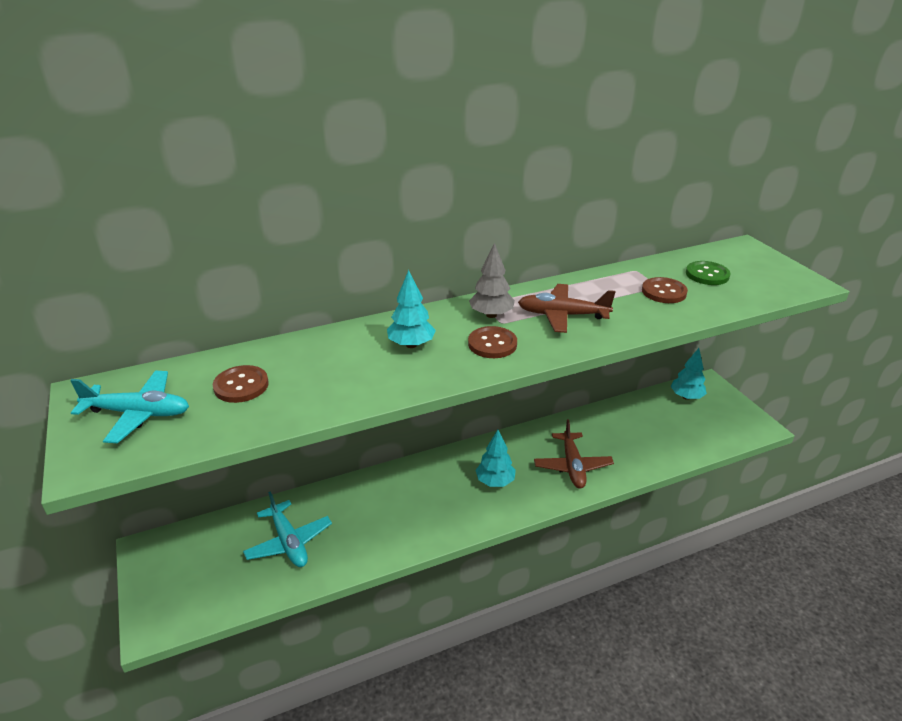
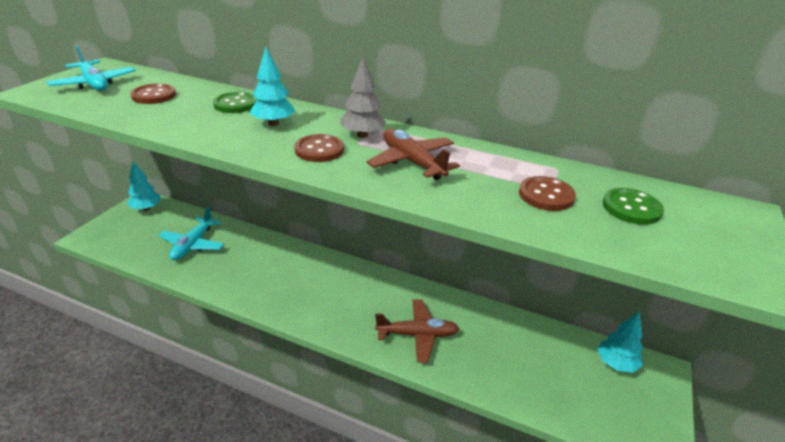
camera: 45 degrees right, 0 degrees up
(338, 348) = (235, 104): none -> green button
(495, 481) = (348, 301): turquoise tree -> turquoise tree (146, 208)
(572, 466) = (417, 335): brown plane -> brown plane turned 135 degrees counterclockwise

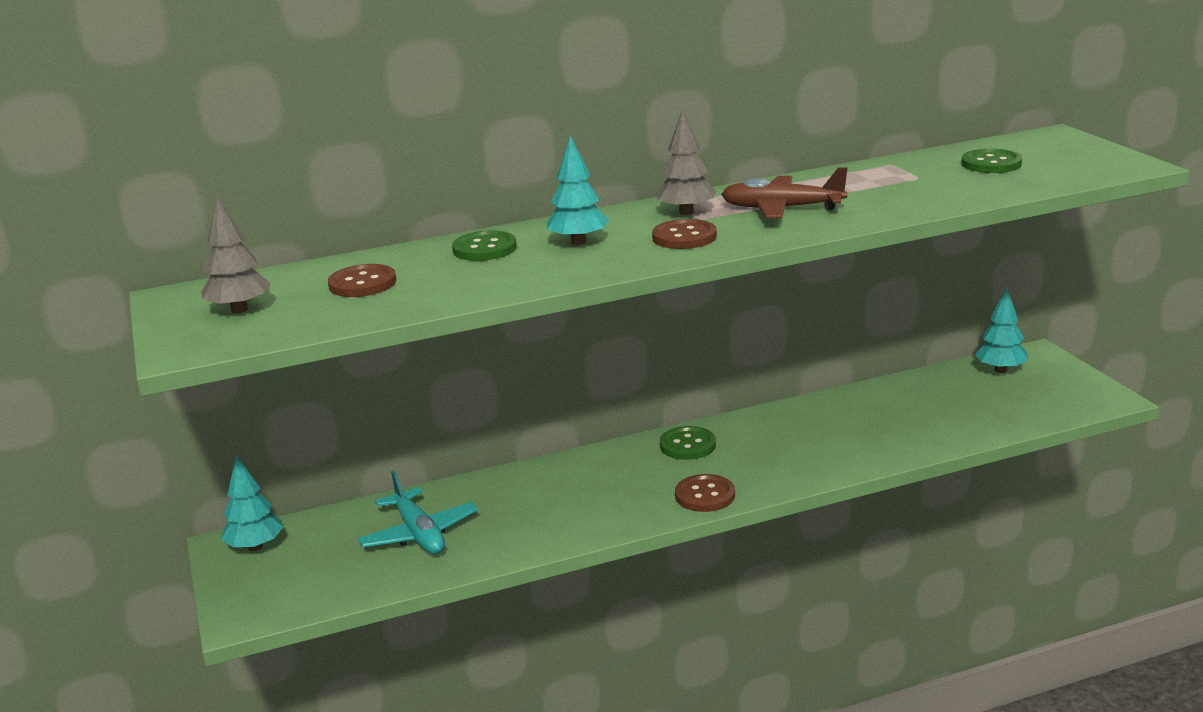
camera: 40 degrees left, 10 degrees down
(94, 84) = (239, 310): turquoise plane -> grey tree
(362, 281) = (687, 445): none -> green button
(417, 335) = (821, 448): brown plane -> none
(546, 195) = (925, 182): brown button -> brown button (705, 495)

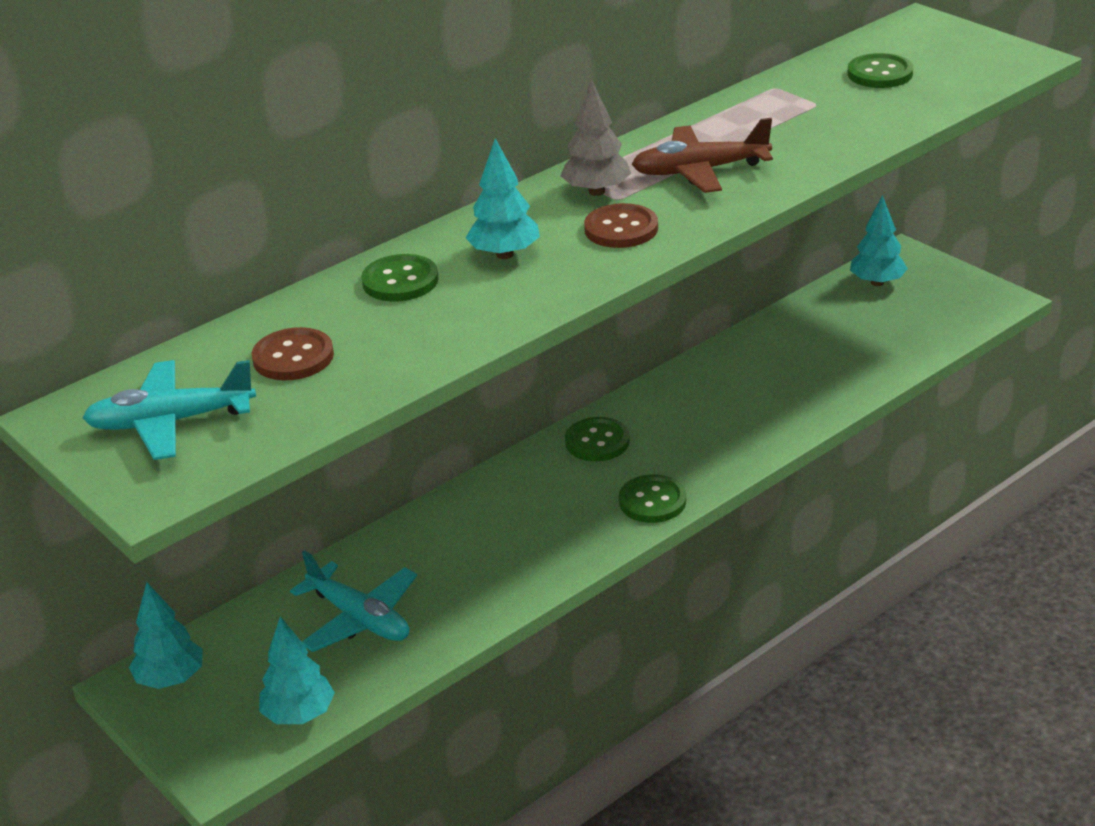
camera: 20 degrees left, 10 degrees up
(239, 310) = (170, 422): grey tree -> turquoise plane
(327, 591) = (299, 715): none -> turquoise tree
(705, 495) = (652, 501): brown button -> green button

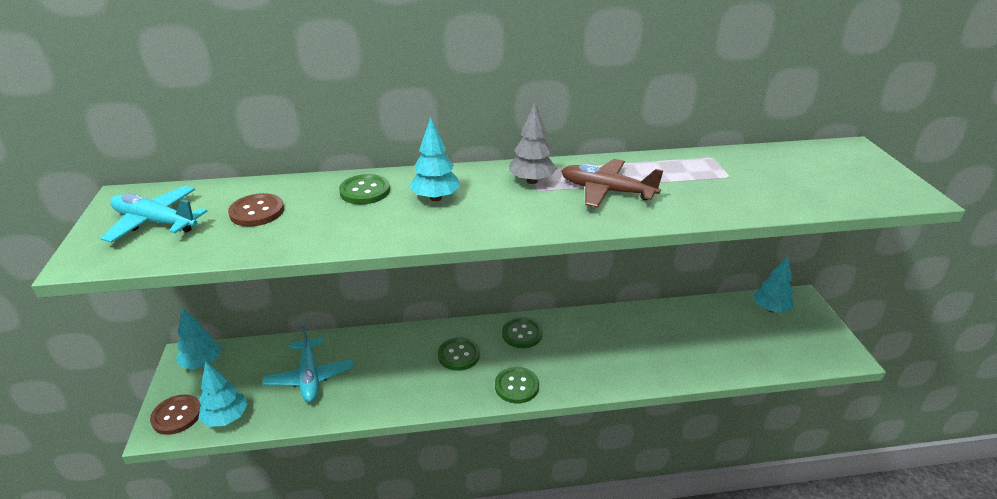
camera: 30 degrees right, 0 degrees up
(621, 229) = (517, 209): brown button -> brown button (177, 415)
(880, 74) = (793, 171): green button -> green button (458, 355)

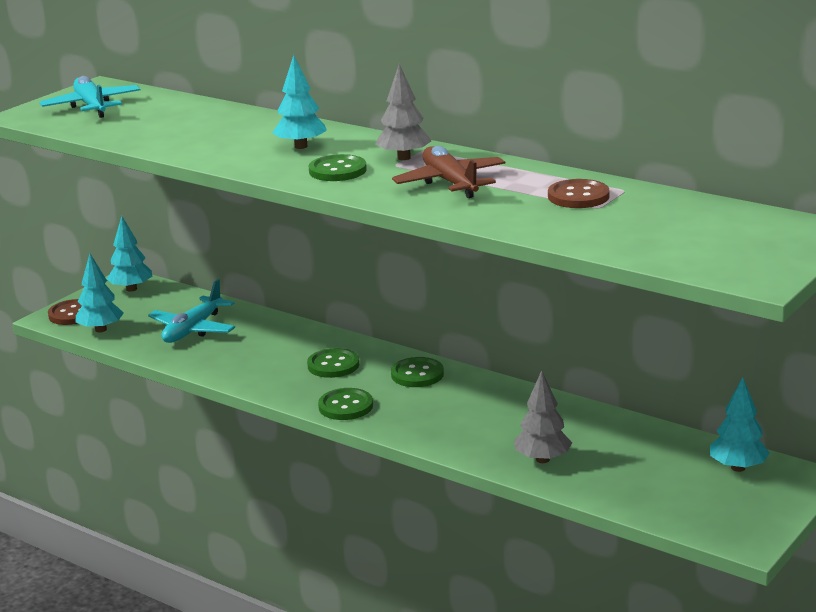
camera: 45 degrees right, 10 degrees down
(257, 212) = (162, 118): brown button -> brown button (578, 196)
(365, 191) = (259, 127): green button -> green button (337, 170)
(683, 360) = (542, 459): none -> grey tree

